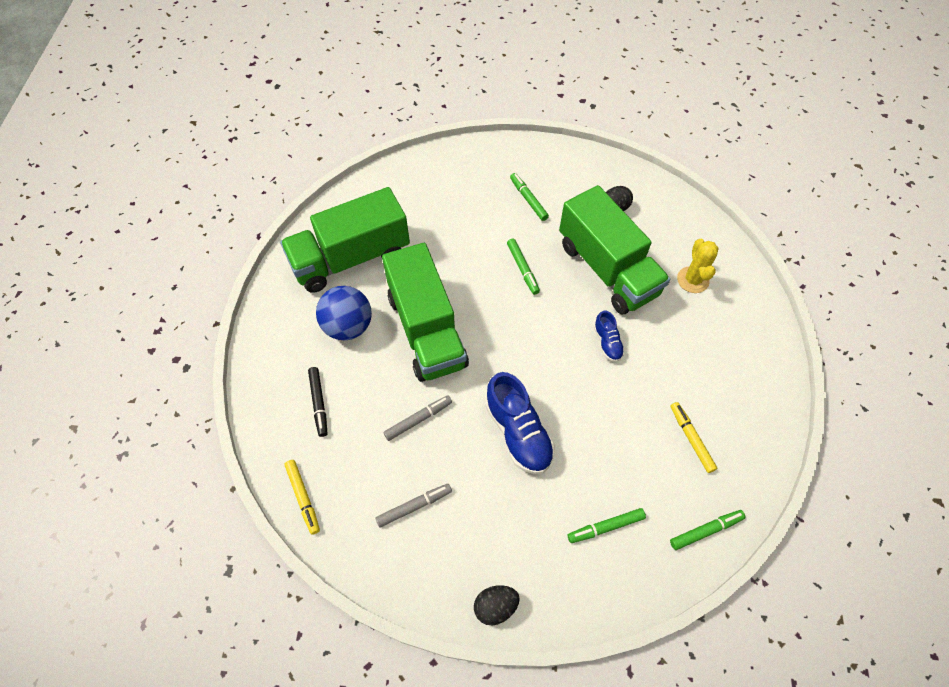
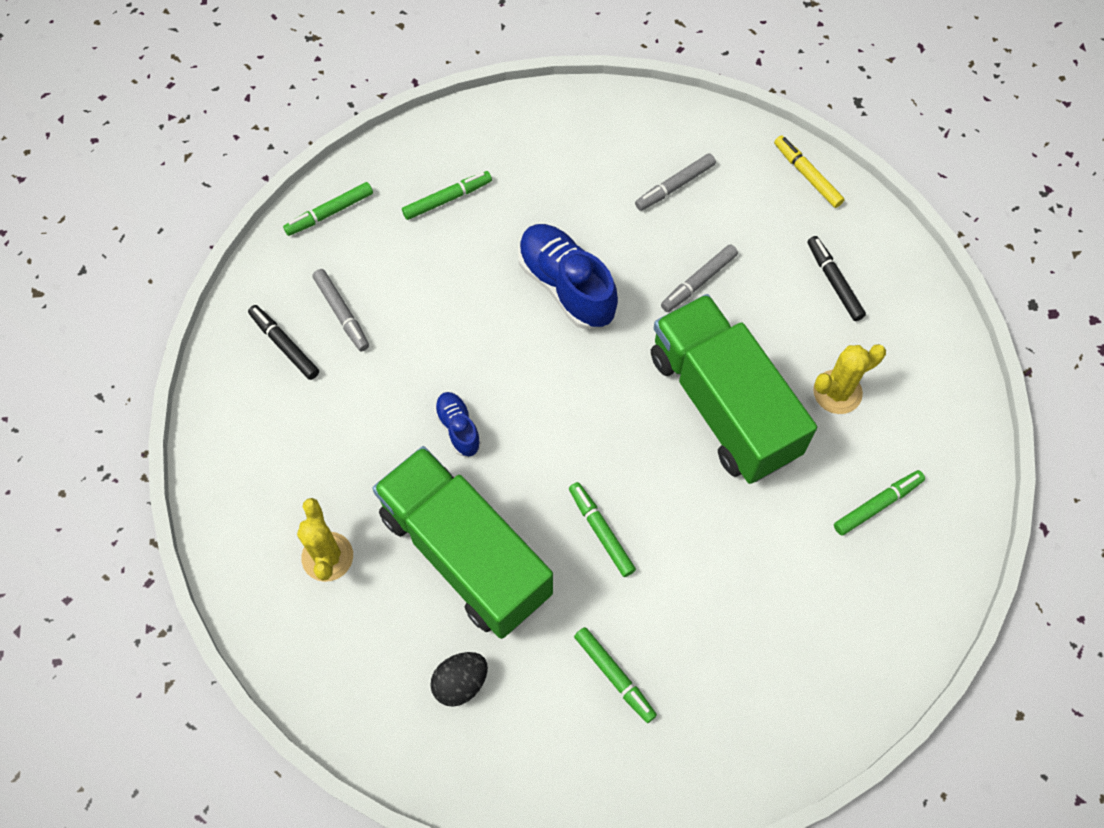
camera: 170 degrees right, 5 degrees up
(348, 326) = (837, 392): blue ball -> yellow cactus
(351, 258) = (877, 505): green truck -> green marker
(495, 606) = (561, 109): black egg -> none
(691, 439) = (341, 313): yellow marker -> grey marker
(733, 420) = (284, 345): none -> black marker

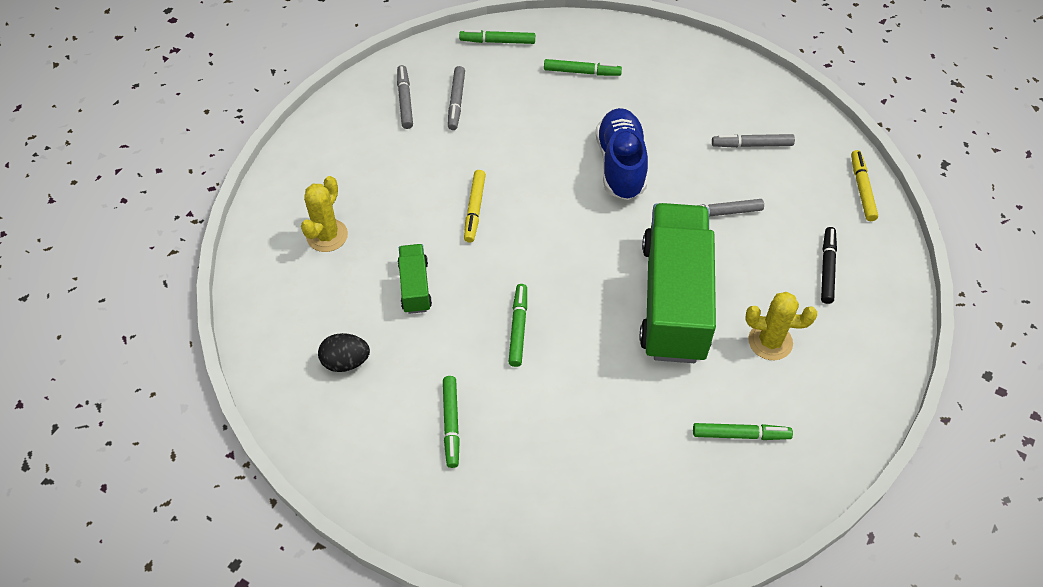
camera: 35 degrees right, 10 degrees down
(284, 345) = (405, 101): black marker -> grey marker
(458, 428) = (474, 209): blue shoe -> yellow marker
(465, 554) = (415, 286): green truck -> green truck, size x0.45

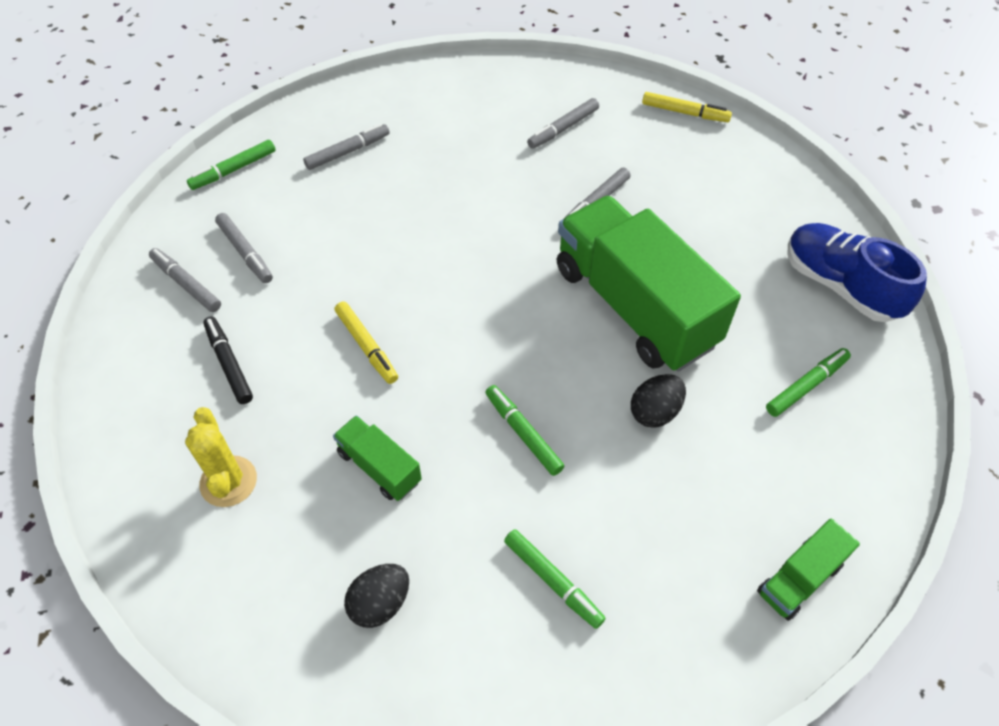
camera: 40 degrees left, 0 degrees up
(582, 72) = (348, 152): green marker -> grey marker
(603, 540) = (799, 578): none -> green truck
(616, 375) = (655, 412): none -> black egg
(620, 165) = (467, 215): blue shoe -> blue shoe (840, 285)
(770, 341) = (746, 287): yellow cactus -> none
(827, 268) = (725, 194): black marker -> black marker (229, 363)
(862, 189) = (685, 113): yellow marker -> yellow marker turned 150 degrees clockwise

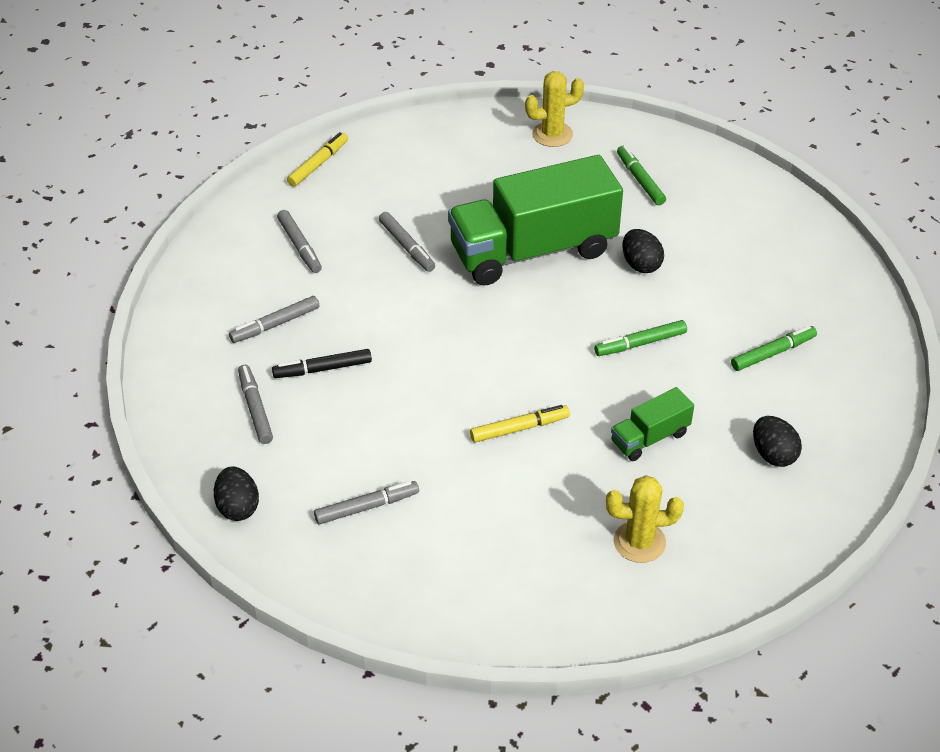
camera: 75 degrees left, 10 degrees down
(186, 284) = (392, 559): grey marker -> grey marker (275, 324)
(229, 363) = (507, 531): black marker -> black marker (322, 369)
(233, 170) = (238, 507): green marker -> black egg
(799, 578) = (794, 229): green truck -> none
(840, 285) = (552, 134): blue shoe -> yellow cactus

